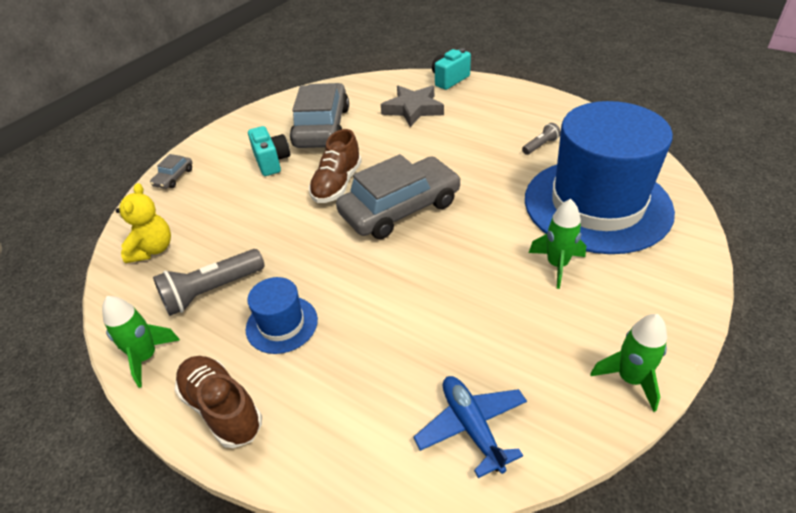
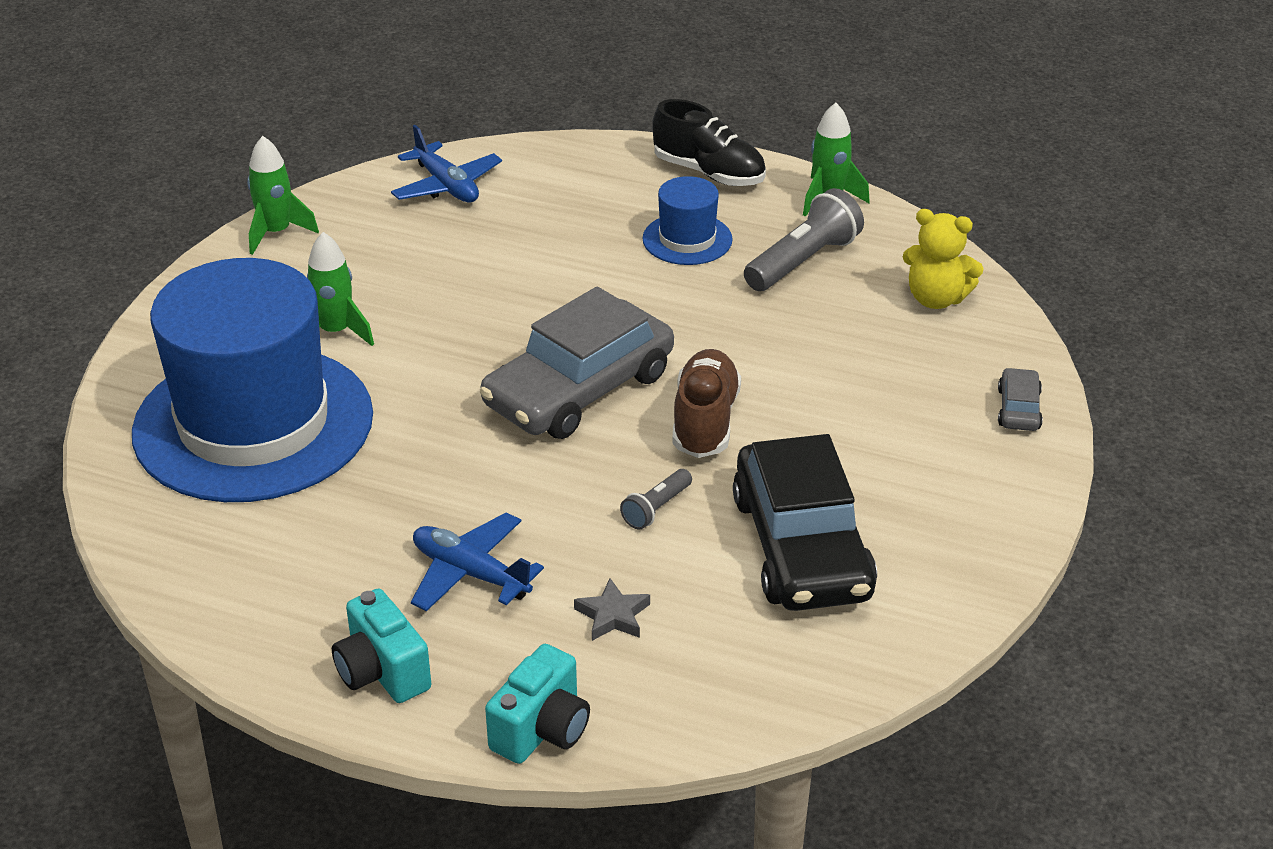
camera: 165 degrees right, 5 degrees down
(152, 249) = (936, 299): yellow teddy bear -> yellow teddy bear turned 60 degrees counterclockwise
(222, 408) = (709, 173): brown shoe -> black shoe
(272, 162) = (855, 455): turquoise camera -> turquoise camera (382, 672)
(322, 127) = (801, 546): grey car -> black car
(413, 109) = (613, 615): grey star -> grey star, size x0.52
(472, 127) = (470, 573): none -> blue plane
(540, 145) = (330, 535): grey flashlight -> grey flashlight (656, 509)

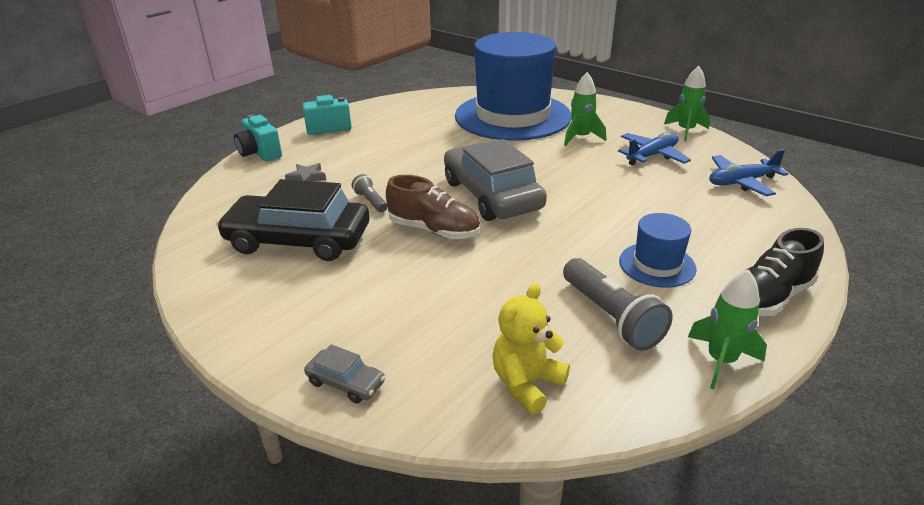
camera: 110 degrees right, 5 degrees down
(470, 573) = (368, 150): blue plane -> blue plane (652, 156)

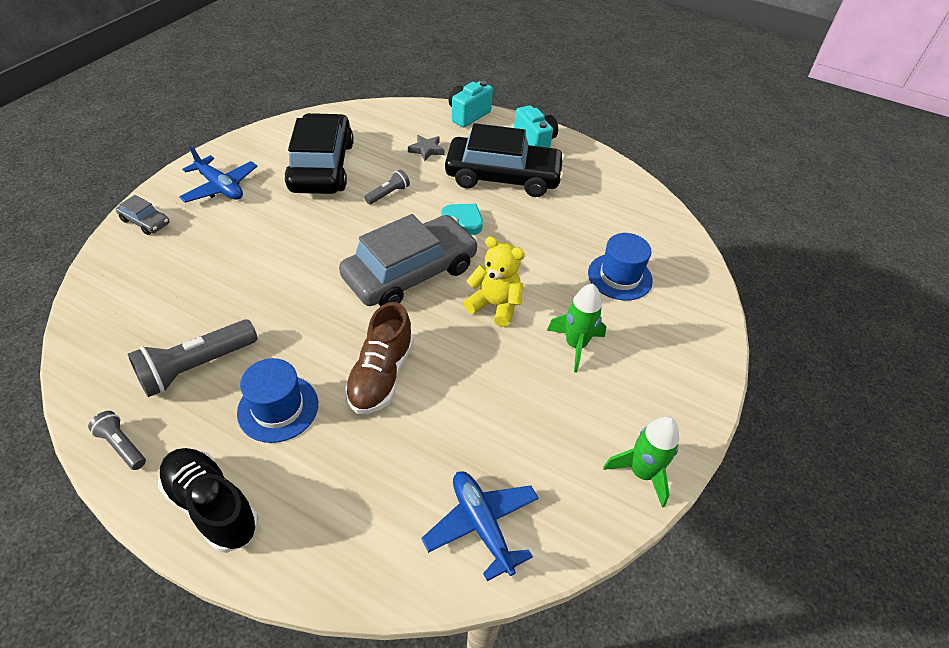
camera: 75 degrees right, 15 degrees up
(346, 382) = (145, 222): grey car -> grey car turned 75 degrees counterclockwise
(372, 145) = (503, 177): none -> black car
(428, 167) = (463, 221): none -> turquoise heart
(434, 230) = (339, 240): brown shoe -> brown shoe (381, 375)
(512, 116) = (619, 277): blue hat -> blue hat, size x0.43
(526, 383) = (123, 313): yellow teddy bear -> yellow teddy bear (495, 305)
(652, 156) = (541, 422): blue plane -> blue plane (220, 187)
(721, 361) = (122, 446): green rocket -> grey flashlight

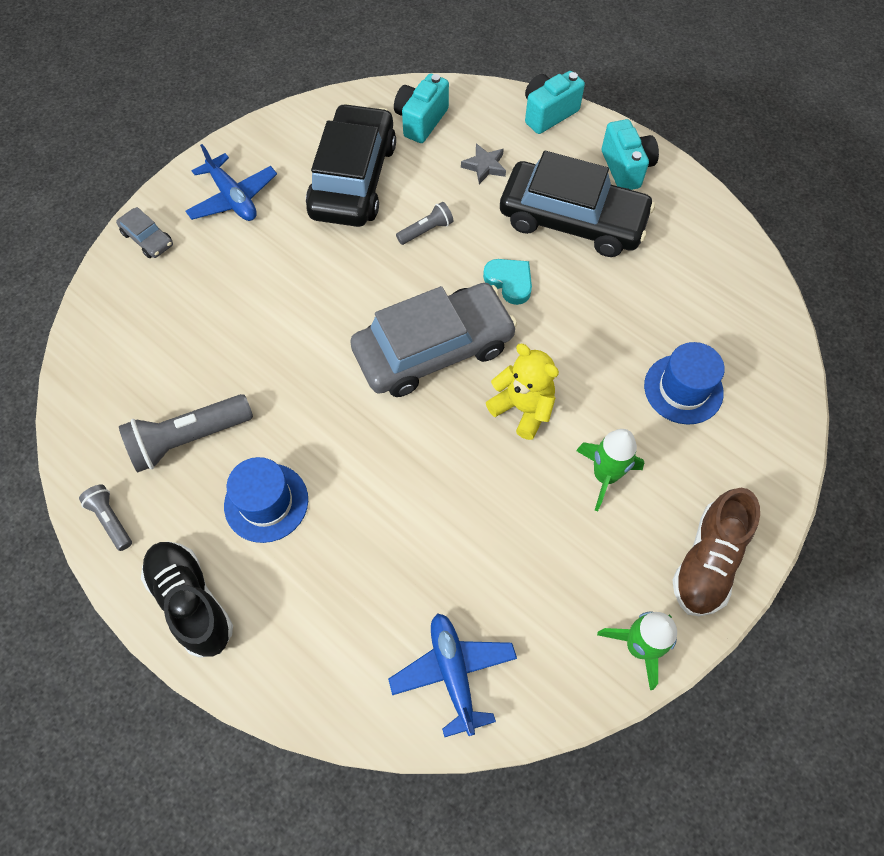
camera: 15 degrees right, 15 degrees up
(370, 126) = (421, 121): none -> turquoise camera
(381, 375) = (379, 480): brown shoe -> brown shoe (707, 561)

